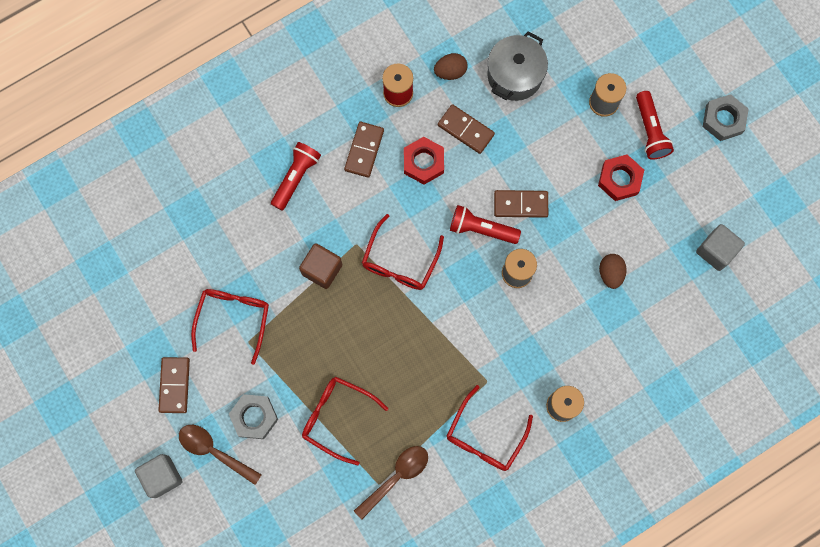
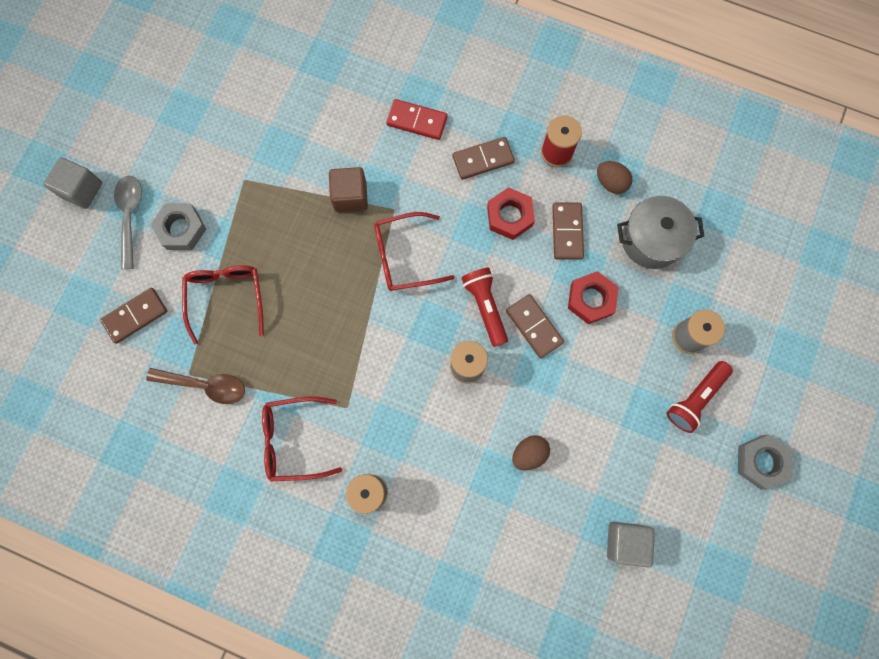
camera: 55 degrees right, 0 degrees up
(175, 385) = (167, 147): brown domino -> brown domino (135, 316)
(214, 451) = (130, 217): brown spoon -> grey spoon
(233, 319) = (256, 155): red glasses -> none
(296, 177) = (417, 121): red flashlight -> red domino
(620, 179) = (626, 401): red nut -> red nut (591, 299)

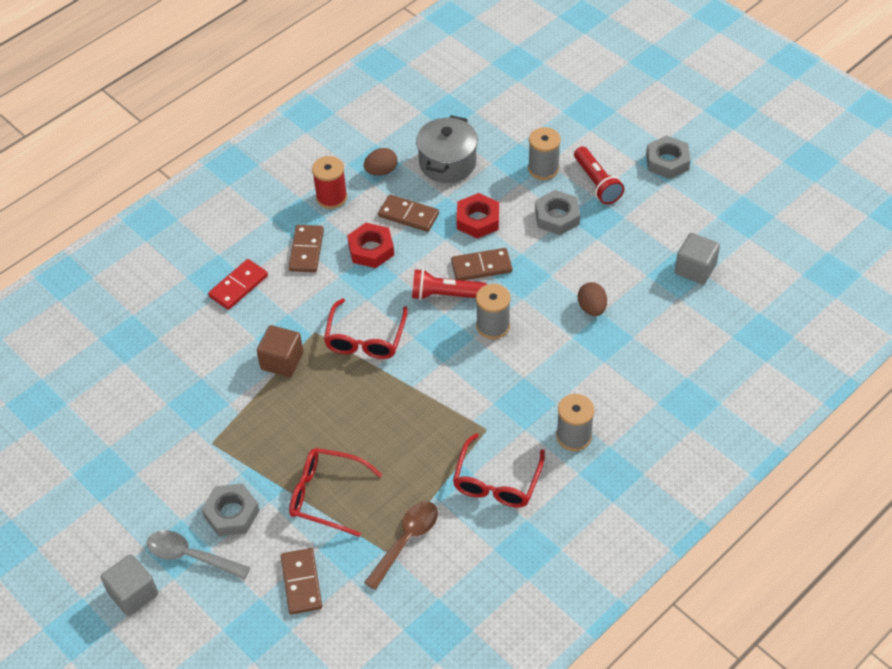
camera: 65 degrees left, 25 degrees down
(631, 375) = (557, 217): none -> grey nut

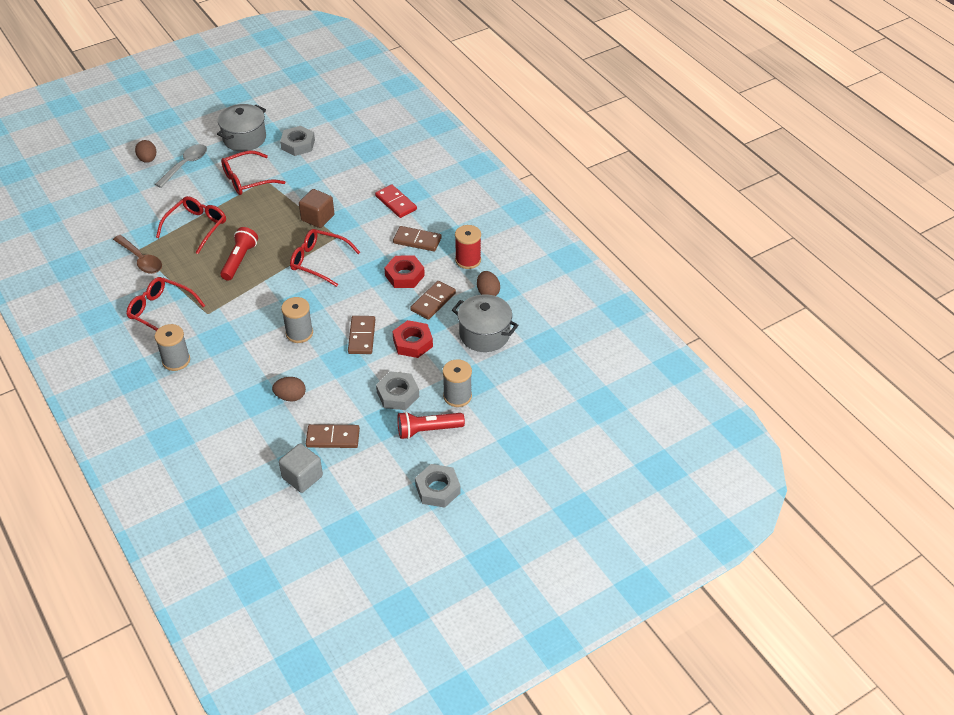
camera: 100 degrees right, 5 degrees down
(117, 498) = (244, 138): none -> grey pot
(133, 594) = (173, 141): grey cube -> none
(183, 613) = (148, 159): none -> brown egg
(214, 465) = (247, 179): none -> red glasses
(231, 513) = (206, 184): grey nut -> grey nut (298, 144)
(301, 582) = (139, 209): brown domino -> brown domino (333, 438)
(445, 295) = (342, 311): red flashlight -> red flashlight (239, 260)

